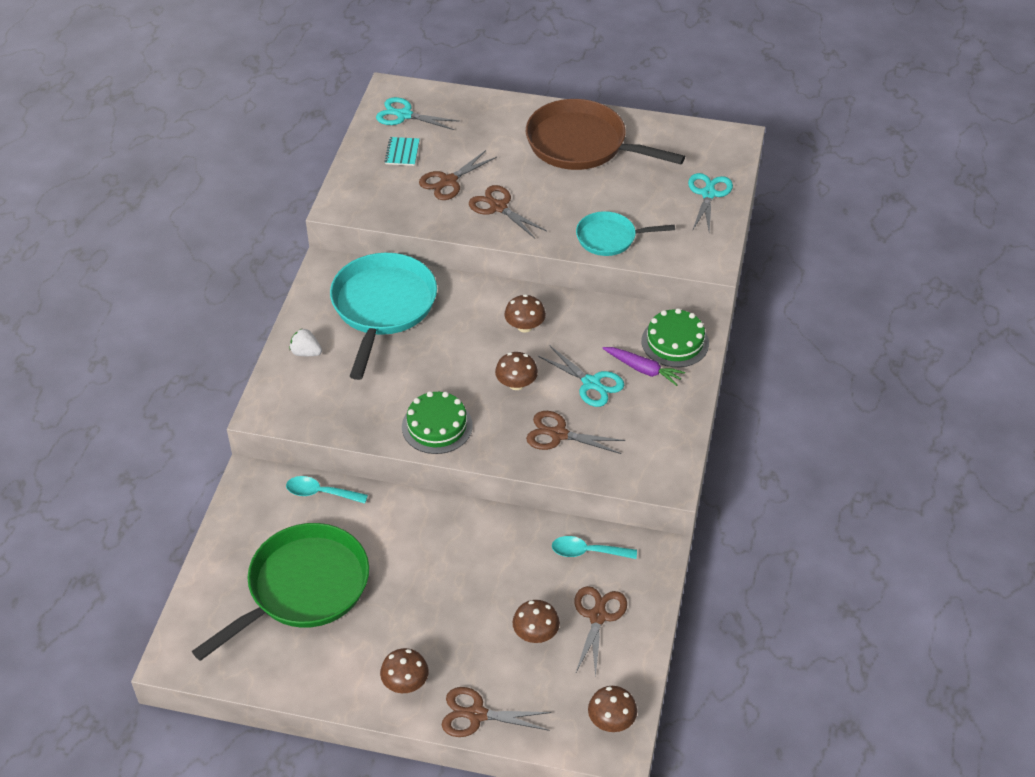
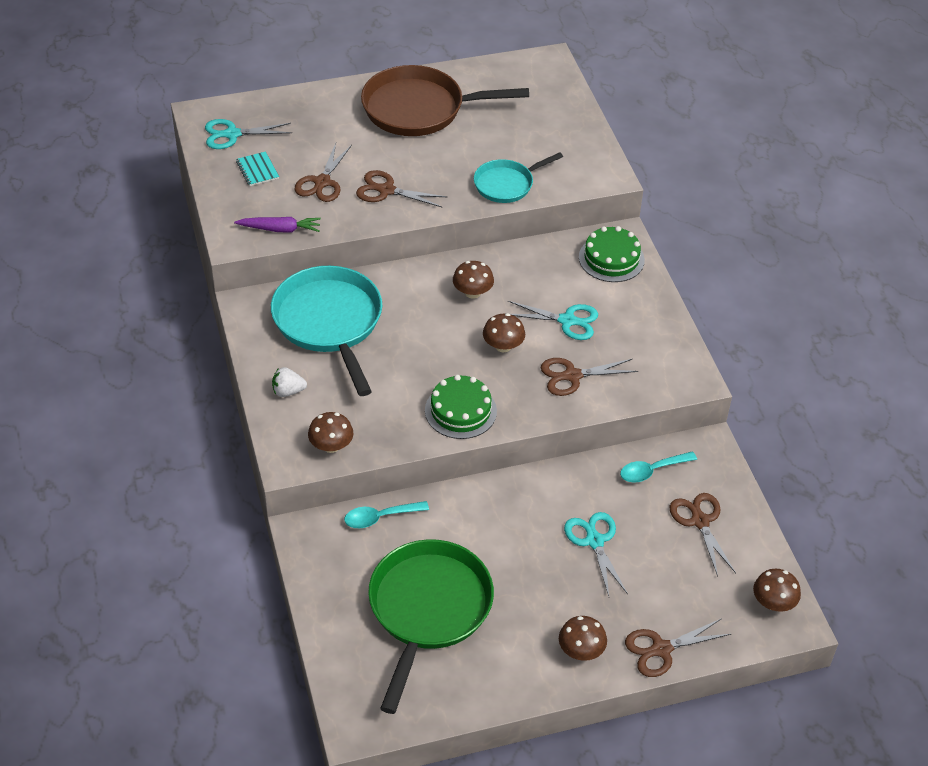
camera: 30 degrees left, 0 degrees up
(535, 633) = (660, 558): brown mushroom -> brown mushroom (331, 446)
(643, 369) = (602, 292): purple carrot -> purple carrot (280, 229)
(708, 194) = (562, 117): turquoise scissors -> turquoise scissors (594, 541)

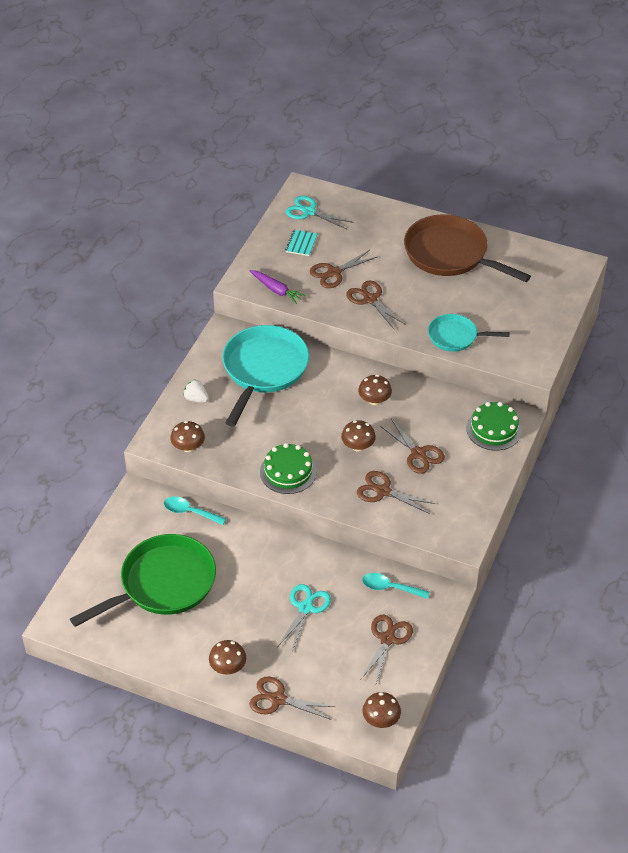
camera: 40 degrees right, 0 degrees up
(567, 321) = (418, 454): turquoise scissors -> brown scissors

